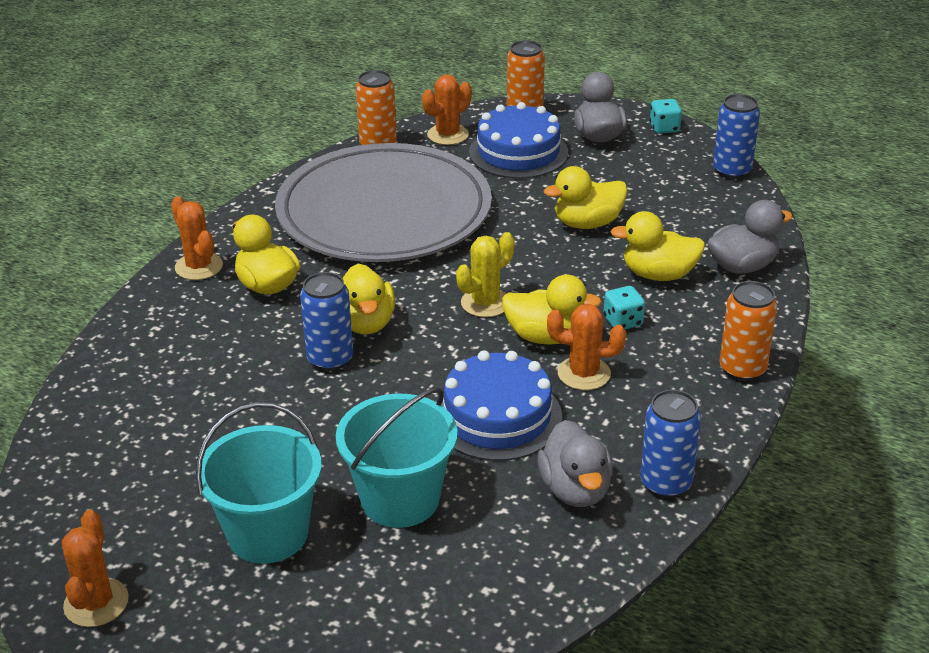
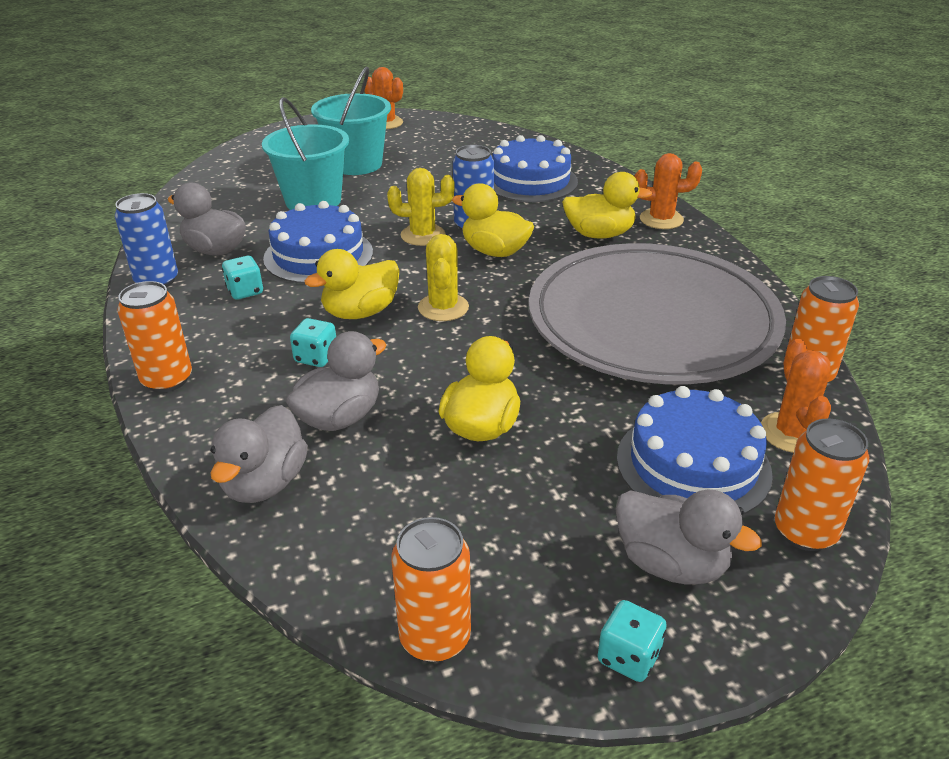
camera: 130 degrees right, 0 degrees up
(184, 375) = (530, 181): none -> blue cake
(384, 378) = (423, 235): none -> yellow cactus
(584, 374) = (295, 306): orange cactus -> none
(604, 416) = (245, 291): none -> turquoise dice
(658, 275) = (339, 418): yellow duck -> grey duck
(732, 171) = (435, 637): blue can -> orange can

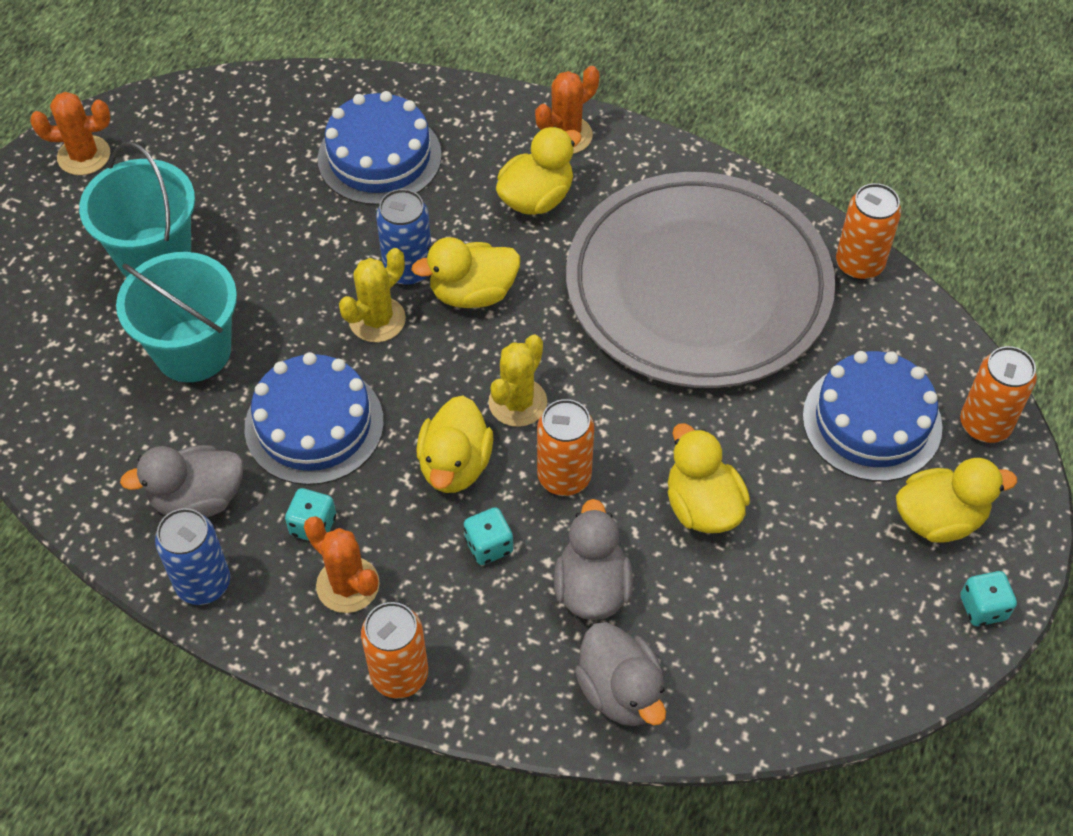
camera: 45 degrees left, 20 degrees up
(435, 637) = (873, 696): orange can -> orange can (564, 477)
(443, 307) = (517, 402): yellow cactus -> yellow cactus turned 75 degrees clockwise
(671, 563) = (939, 519): grey duck -> yellow duck
(791, 433) = (901, 337): orange cactus -> orange cactus (348, 585)

